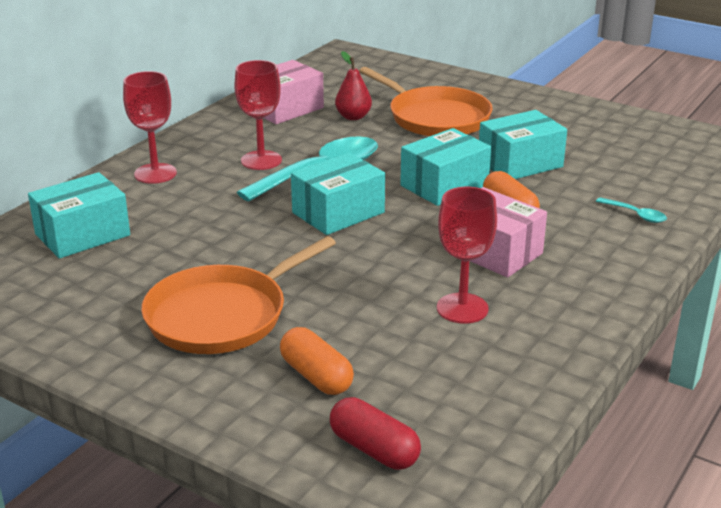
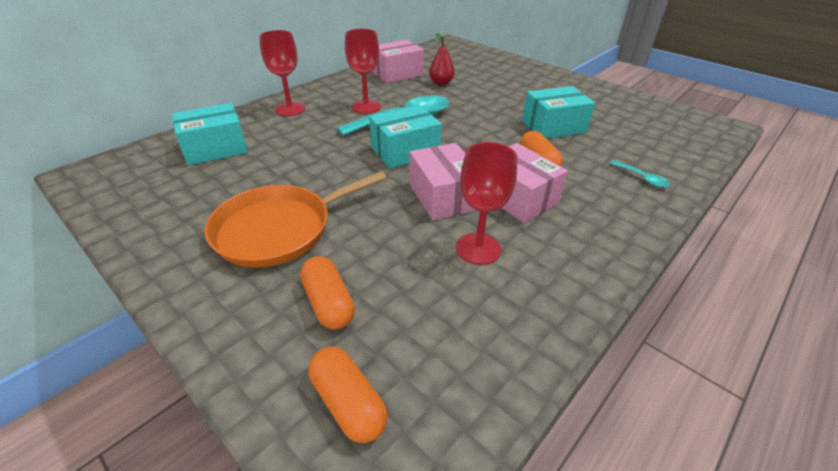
camera: 10 degrees right, 10 degrees up
(374, 449) = (348, 403): red capsule -> orange capsule
(405, 260) = (443, 196): none -> pink box
(435, 118) = (498, 88): orange pan -> none
(444, 185) = (491, 138): turquoise box -> none

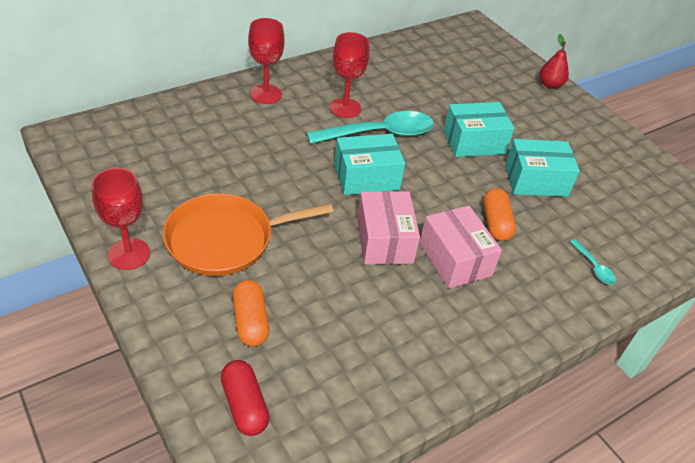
camera: 10 degrees right, 5 degrees up
(215, 148) = (184, 131): turquoise box -> turquoise box (474, 142)
(348, 403) = (245, 405): orange capsule -> red capsule
(397, 74) = (394, 65): pink box -> none
(441, 83) = (439, 90): red pear -> red pear (550, 85)
(478, 249) = (394, 304): red goblet -> red goblet (129, 254)

